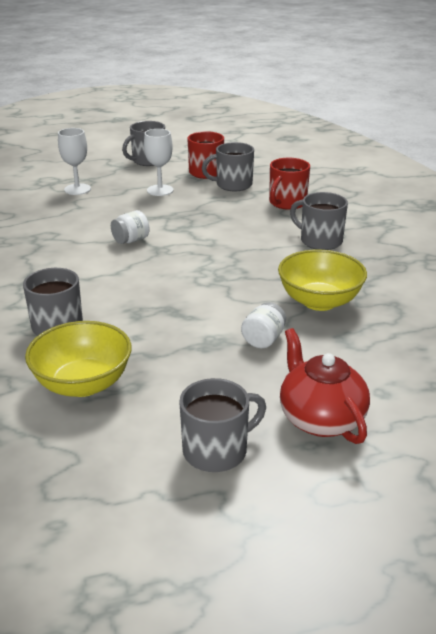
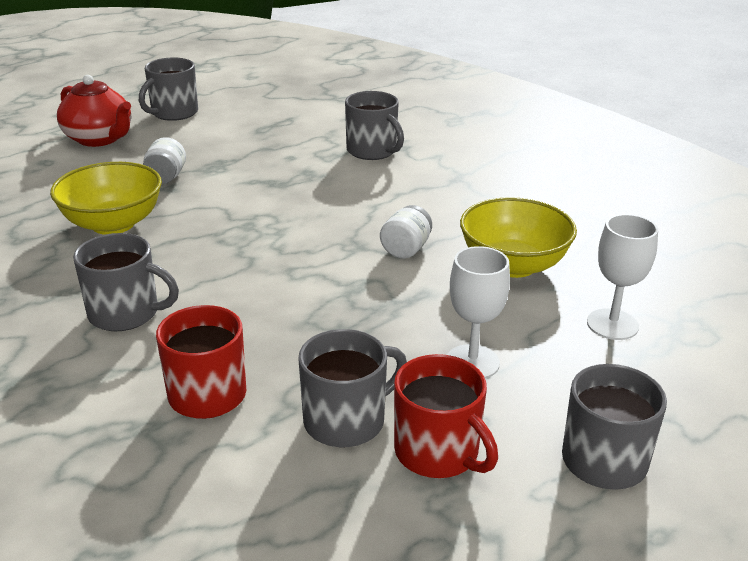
camera: 155 degrees right, 0 degrees up
(83, 384) = (302, 124): yellow bowl -> yellow bowl (513, 265)

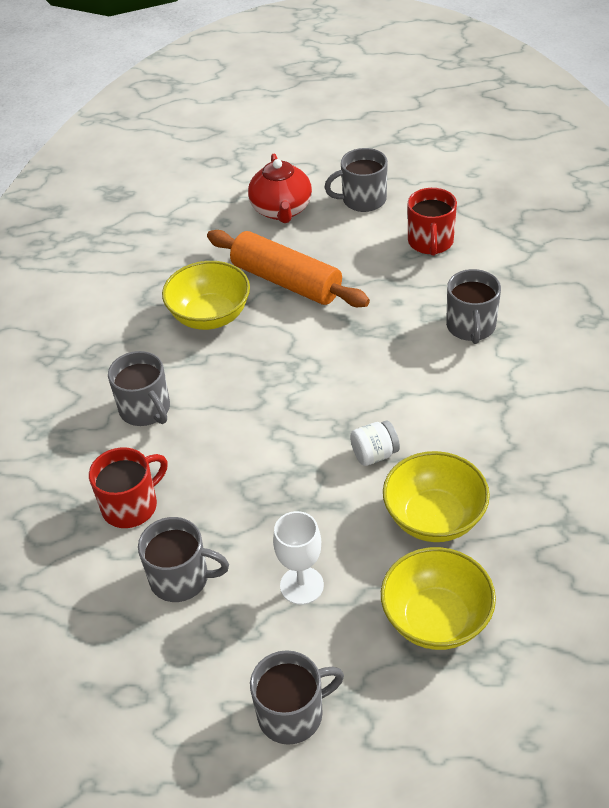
camera: 45 degrees right, 15 degrees up
(166, 177) = (286, 281): white jar -> orange rolling pin
(438, 453) = (205, 637): red mug -> red mug (430, 242)
(612, 324) = (436, 619): white goblet -> yellow bowl

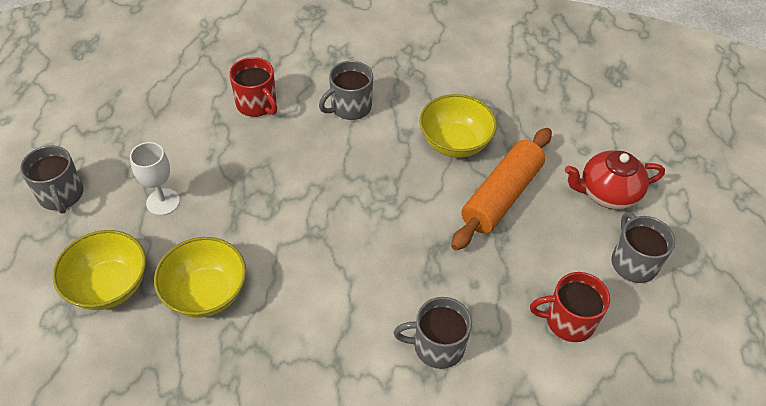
camera: 85 degrees right, 5 degrees up
(181, 578) = (187, 134): grey mug -> none
(374, 454) = (282, 254): white jar -> none

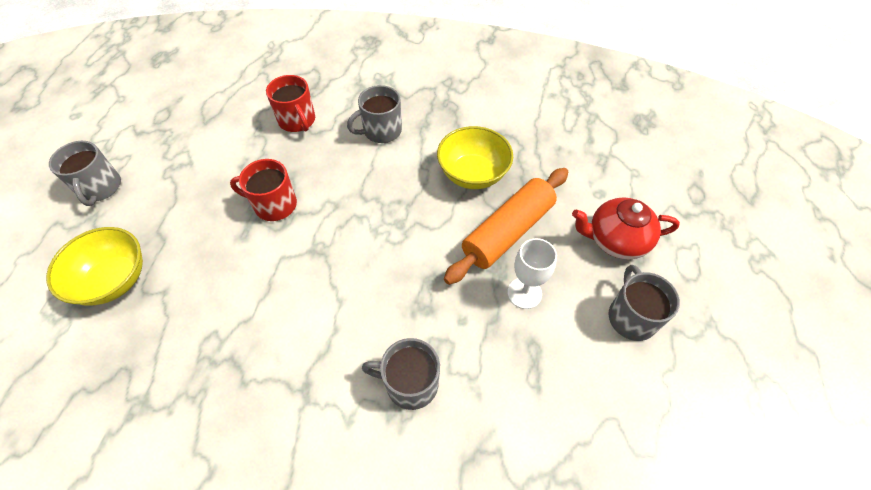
camera: 10 degrees right, 5 degrees up
(163, 202) = (187, 204): white goblet -> white goblet (524, 293)
(206, 293) = (200, 298): yellow bowl -> none
(568, 321) = (552, 373): red mug -> red mug (274, 205)

